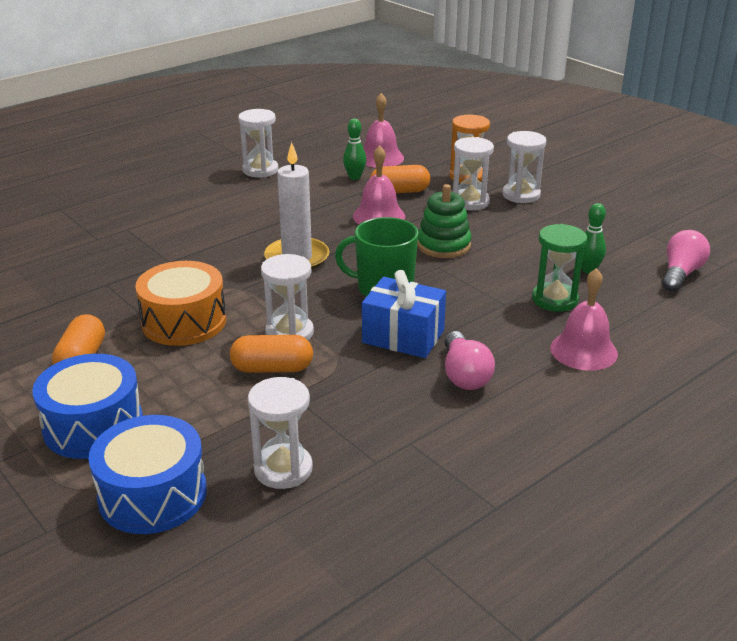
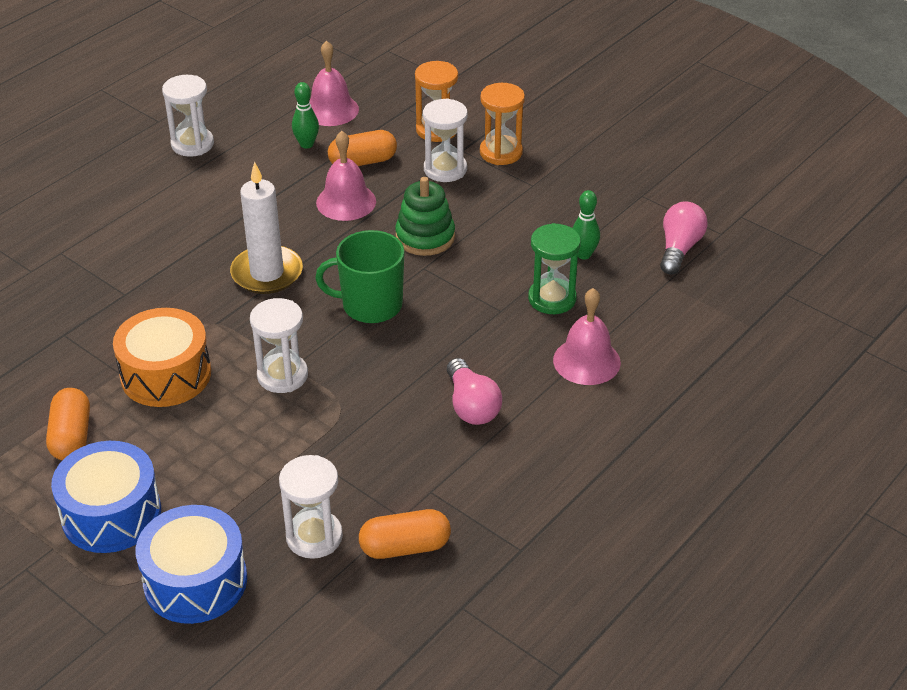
camera: 10 degrees left, 10 degrees up
(272, 368) = (275, 422): orange capsule -> orange capsule (405, 547)
(403, 336) = (402, 365): blue gift -> none
(521, 195) = (501, 152): white hourglass -> orange hourglass

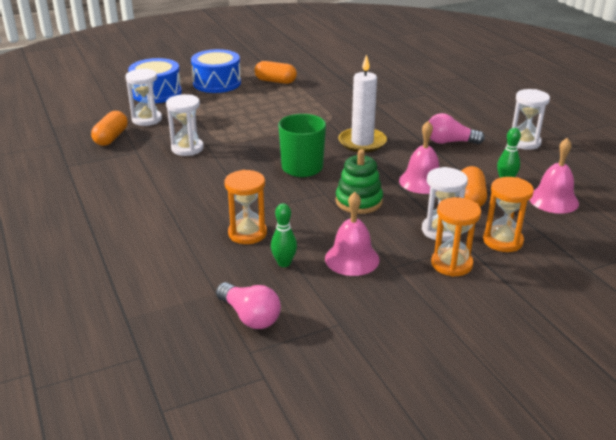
camera: 115 degrees right, 10 degrees down
(166, 374) = (298, 105): orange drum -> none
(282, 375) = (266, 131): white hourglass -> white hourglass (187, 148)
(471, 406) = (182, 178): pink light bulb -> pink light bulb (449, 142)
(552, 299) = (247, 233): green hourglass -> orange hourglass
(586, 361) = (173, 228): pink bell -> pink bell (352, 259)

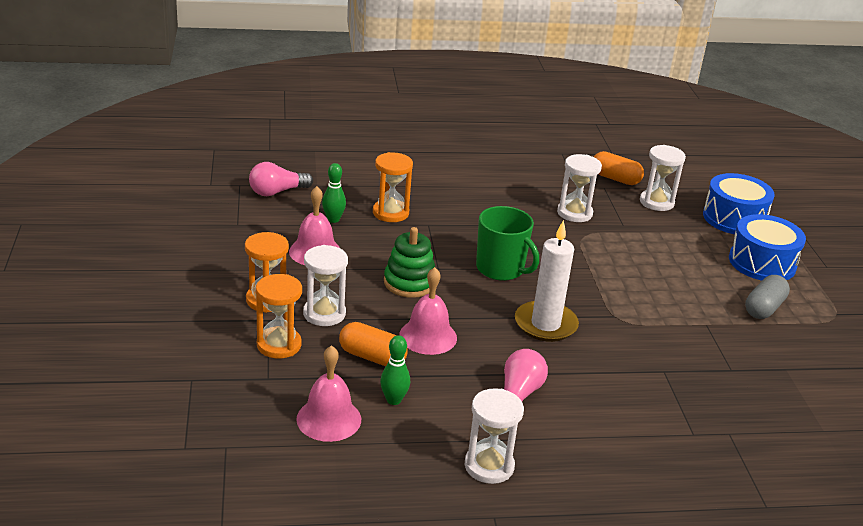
camera: 105 degrees right, 0 degrees up
(275, 81) = (764, 308): orange capsule -> grey capsule

